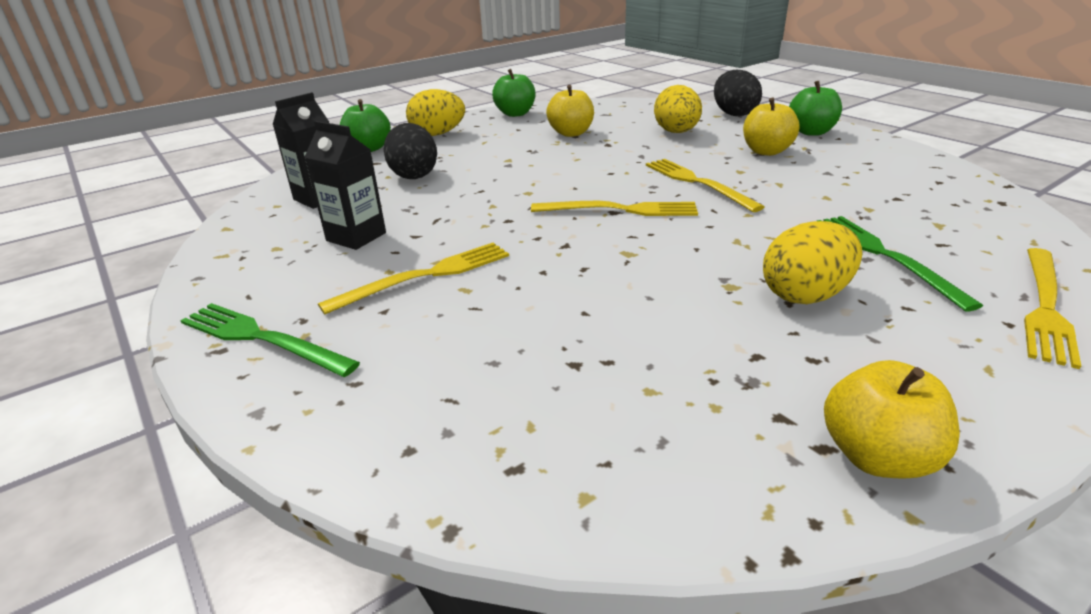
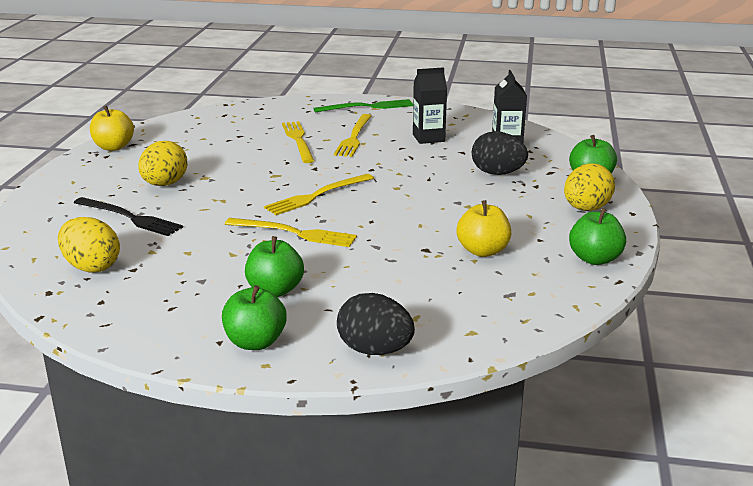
camera: 135 degrees right, 5 degrees down
(676, 132) = (391, 289): yellow egg -> yellow egg (91, 267)
(766, 151) = (275, 290): yellow apple -> green apple
(885, 256) = (130, 218): green fork -> black fork
(1045, 307) = (40, 215): yellow fork -> yellow fork (298, 140)

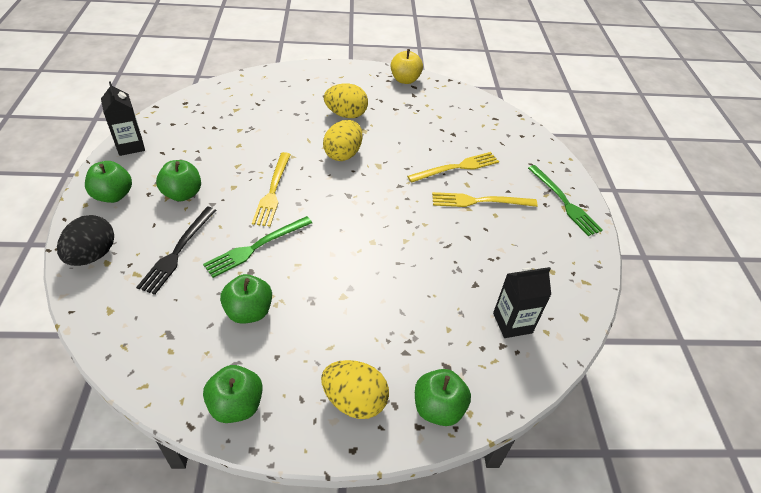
camera: 75 degrees right, 20 degrees up
(91, 267) = (217, 111): yellow egg -> yellow egg (343, 154)
(130, 218) = (288, 111): black fork -> black fork (178, 251)
(317, 195) = (344, 194): yellow fork -> none
(388, 245) = (256, 247): none -> green fork
(428, 138) = (502, 255): black carton -> black carton (130, 146)
(483, 251) = (249, 312): yellow apple -> green apple
(497, 173) = (428, 317): black egg -> none

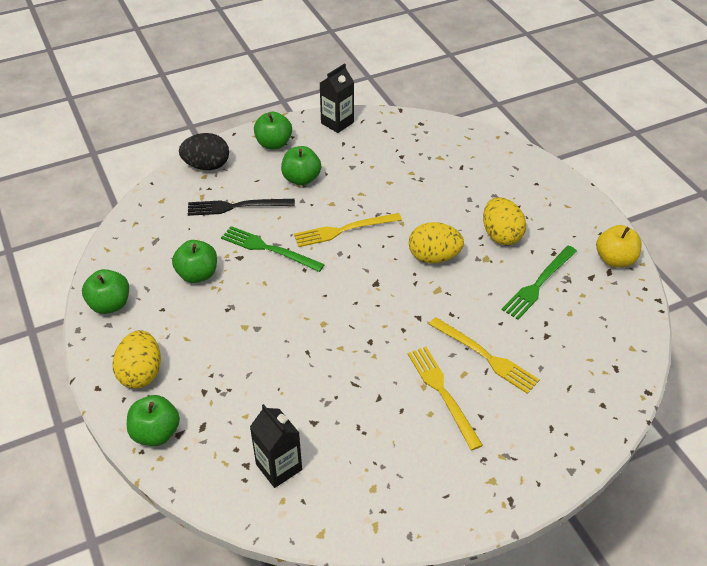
camera: 70 degrees right, 0 degrees up
(564, 202) = (502, 478): green fork -> green fork (538, 284)

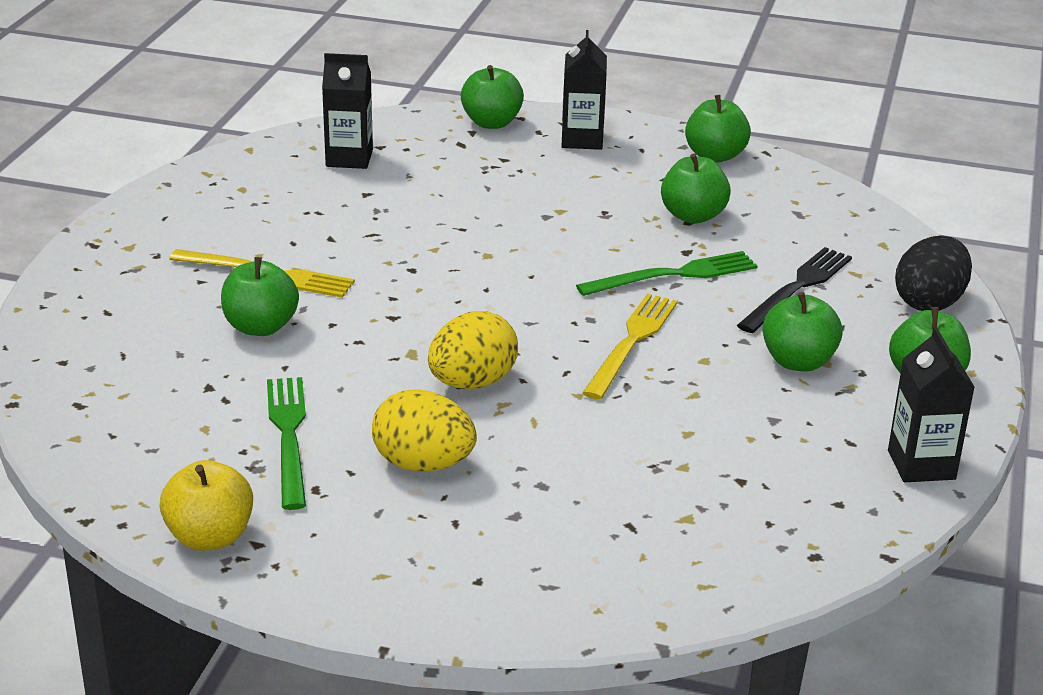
camera: 130 degrees right, 15 degrees down
(141, 373) = (582, 140): yellow egg -> black carton
(485, 356) = (260, 327): yellow fork -> green apple

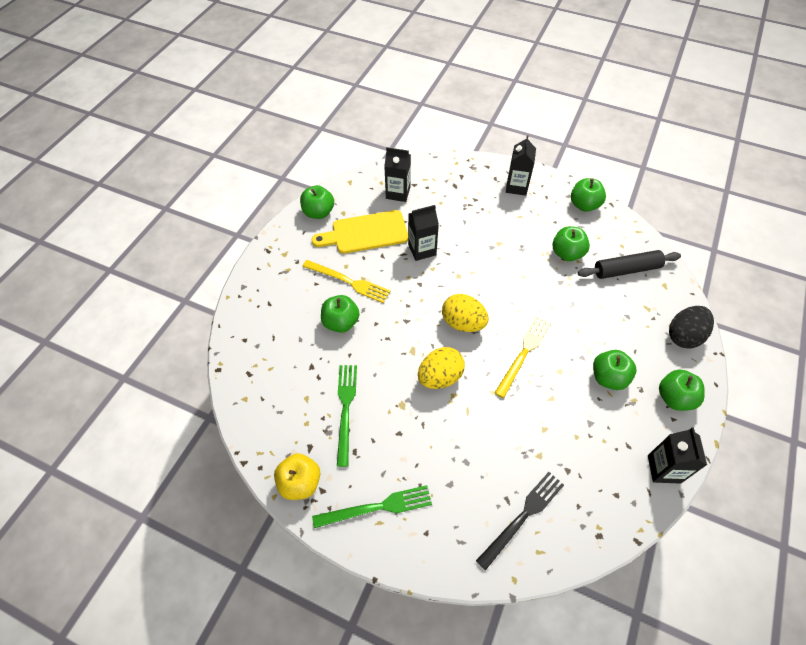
camera: 10 degrees right, 25 degrees up
(292, 211) = (365, 233): none -> yellow cutting board
(409, 227) = (422, 250): none -> black carton
(423, 464) = (409, 439): yellow egg -> yellow egg (463, 323)
(491, 123) = (472, 169): green apple -> green apple (318, 212)
(673, 275) = (551, 301): green fork -> green fork (377, 507)
(797, 288) = (615, 317): black fork -> black fork (523, 516)
(808, 230) = (626, 270): none -> black rolling pin

